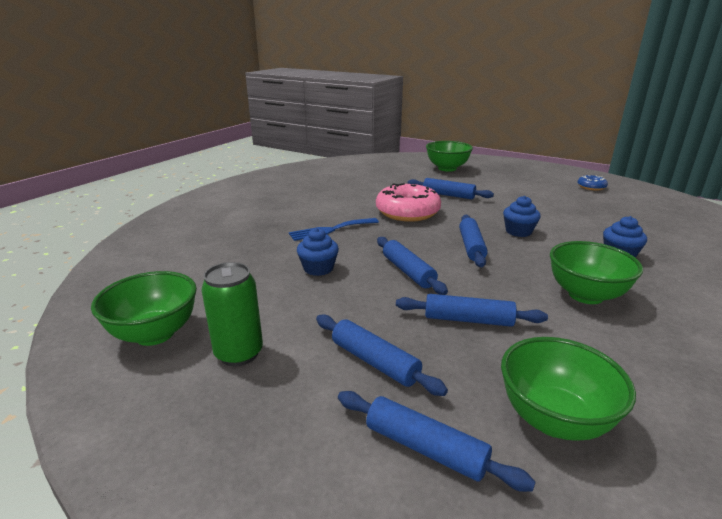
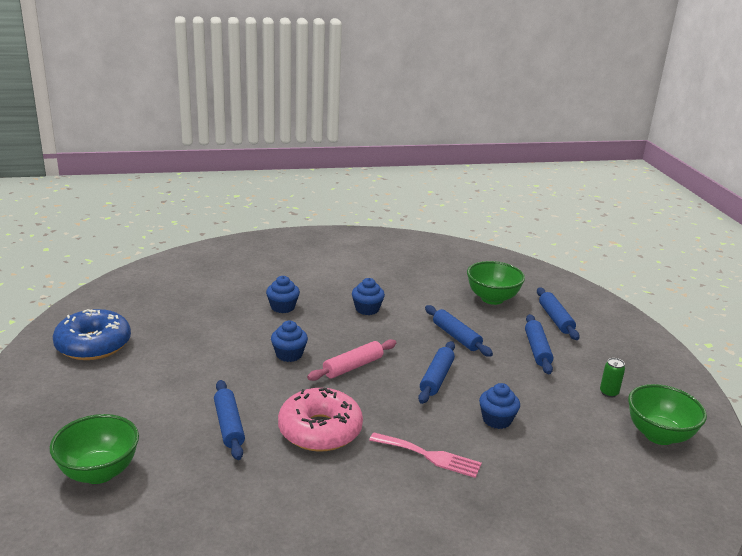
camera: 135 degrees left, 0 degrees up
(239, 353) = (608, 393): green can -> green can, size x0.57
(331, 230) = (428, 456): blue fork -> pink fork
(471, 246) = (353, 367): blue rolling pin -> pink rolling pin
(585, 295) = (367, 309): green bowl -> blue cupcake
(591, 187) = (93, 345): blue donut -> blue donut, size x2.06

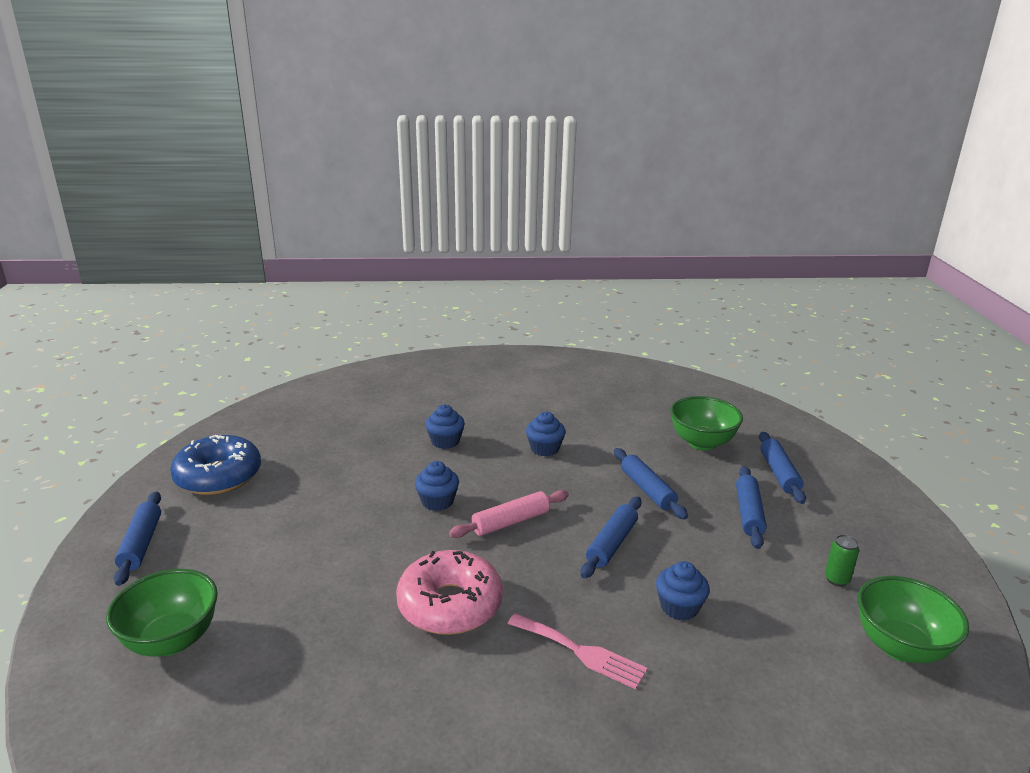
camera: 10 degrees right, 0 degrees up
(229, 425) = (341, 590): blue rolling pin -> blue rolling pin (141, 544)

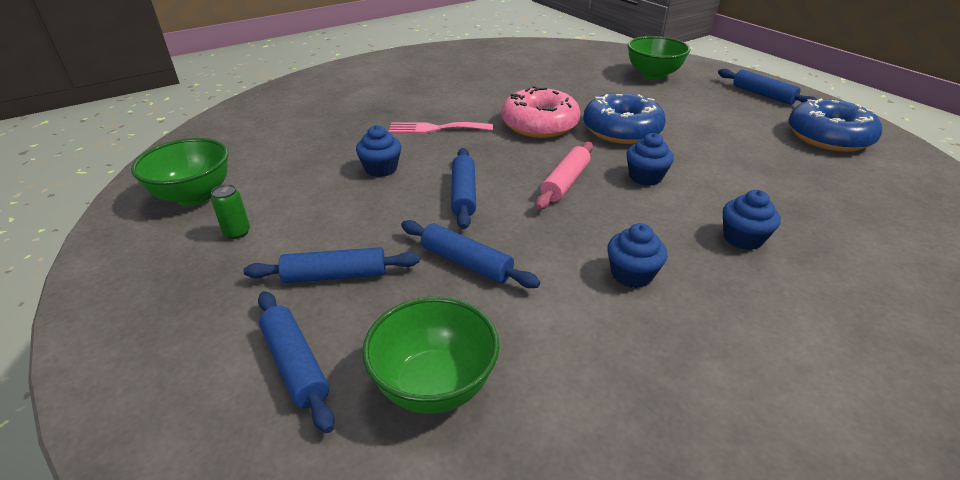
camera: 150 degrees right, 10 degrees up
(376, 558) = (621, 130): none -> blue donut
(748, 513) = (335, 275): blue rolling pin -> blue rolling pin turned 75 degrees counterclockwise

